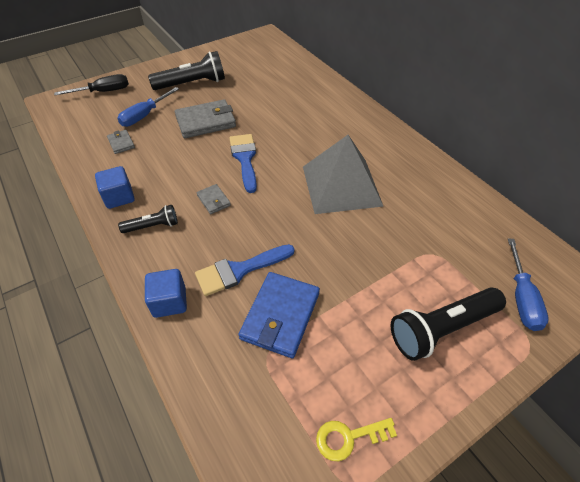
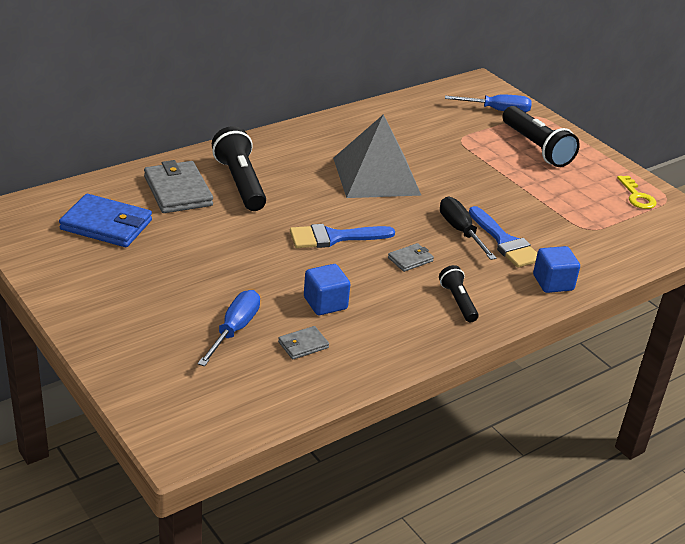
camera: 95 degrees left, 15 degrees down
(104, 91) = (157, 383): black screwdriver -> black screwdriver (460, 231)
(119, 197) = (414, 333): blue cube -> blue cube (325, 303)
(144, 116) = (235, 329): blue screwdriver -> blue screwdriver turned 105 degrees counterclockwise
(192, 84) = (148, 286): black flashlight -> black flashlight (240, 183)
(205, 122) = (254, 270): grey wallet -> grey wallet (178, 191)
(280, 316) = (548, 220): blue wallet -> blue wallet (106, 225)

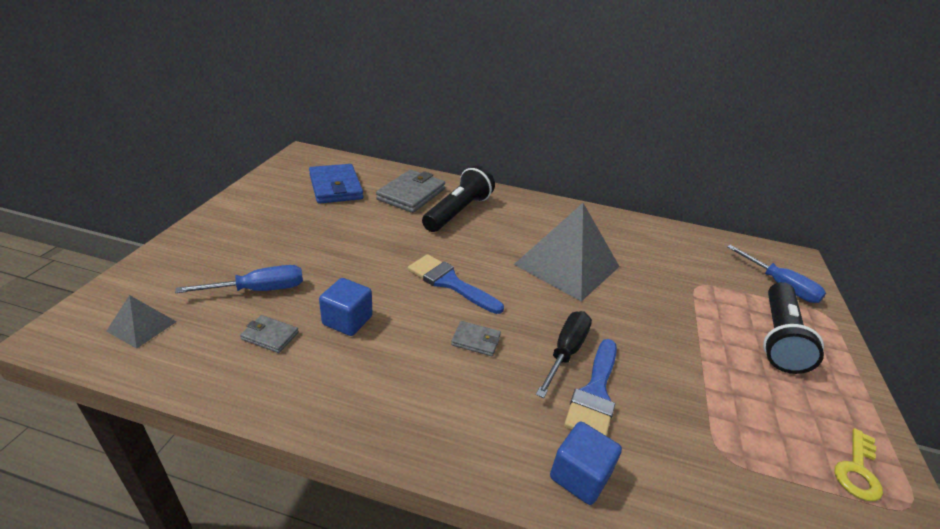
camera: 50 degrees right, 0 degrees up
(217, 403) = (142, 326): none -> grey pyramid
(458, 301) = (447, 408): black flashlight -> none

